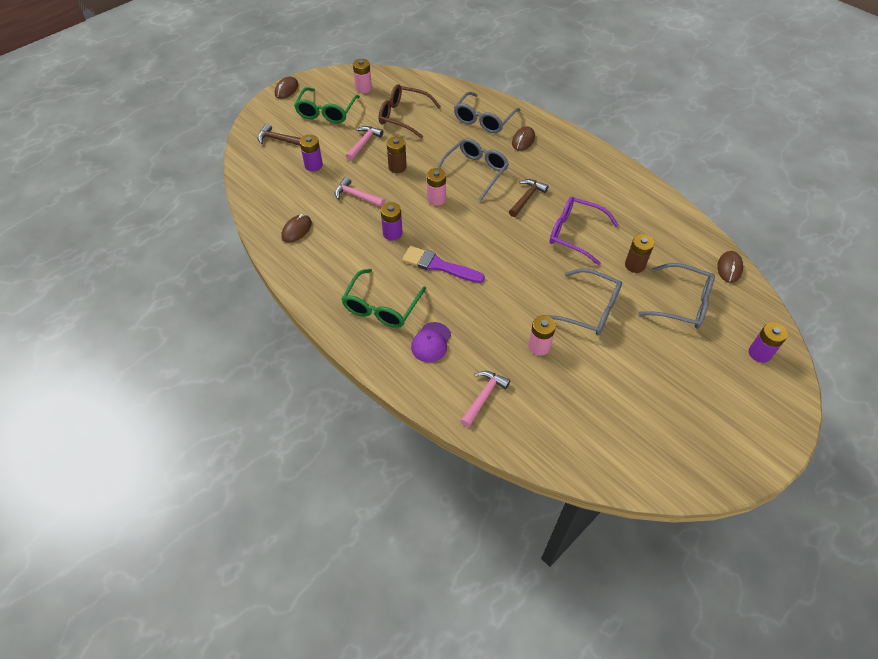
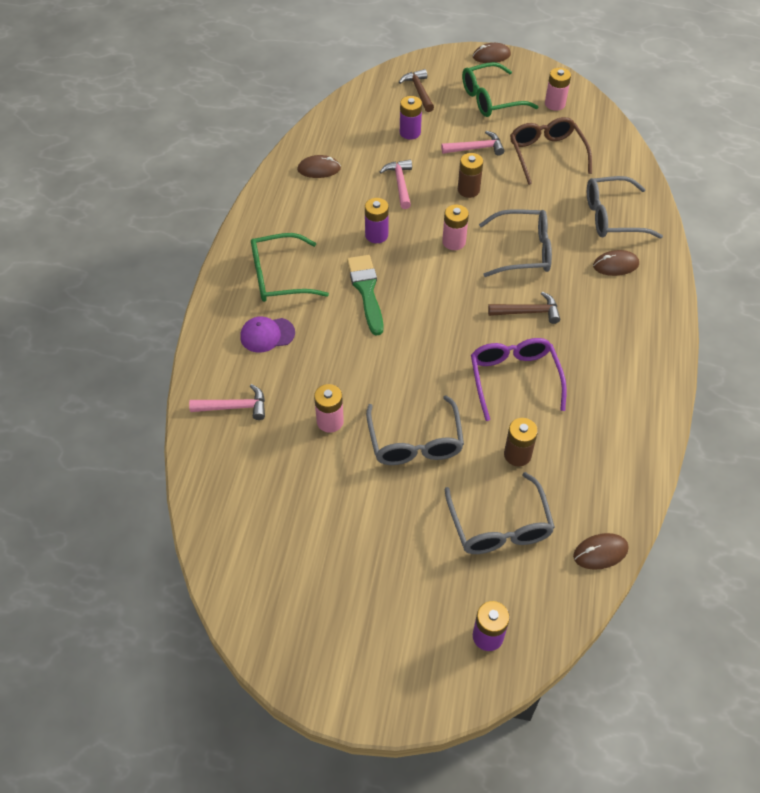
camera: 55 degrees right, 0 degrees up
(439, 265) = (366, 291): purple brush -> green brush

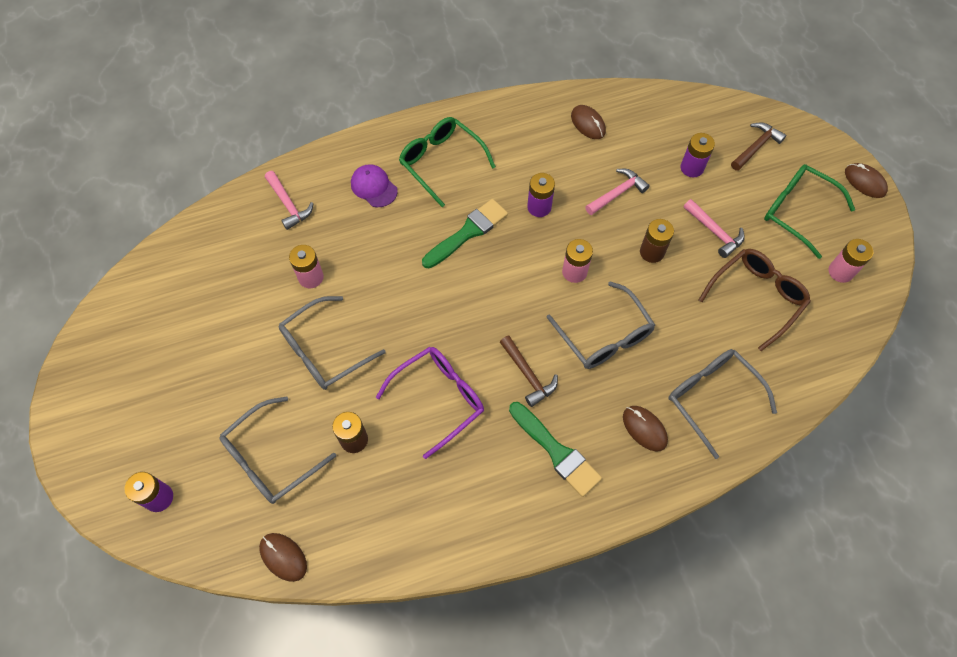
camera: 60 degrees right, 10 degrees up
(605, 325) = (556, 451): none -> green brush

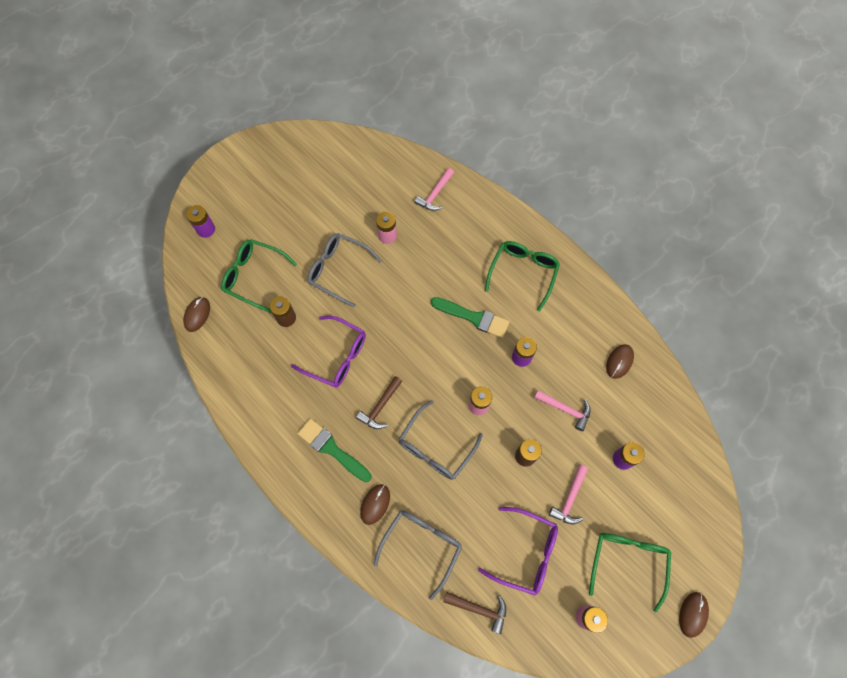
camera: 65 degrees right, 5 degrees up
(270, 459) = (254, 276): grey glasses -> green glasses
(374, 187) = (477, 239): purple cap -> none
(556, 451) = (332, 449): green brush -> green brush turned 105 degrees clockwise
(756, 147) = (675, 505): brown hammer -> brown hammer (479, 609)
(756, 297) = (526, 553): brown glasses -> purple glasses

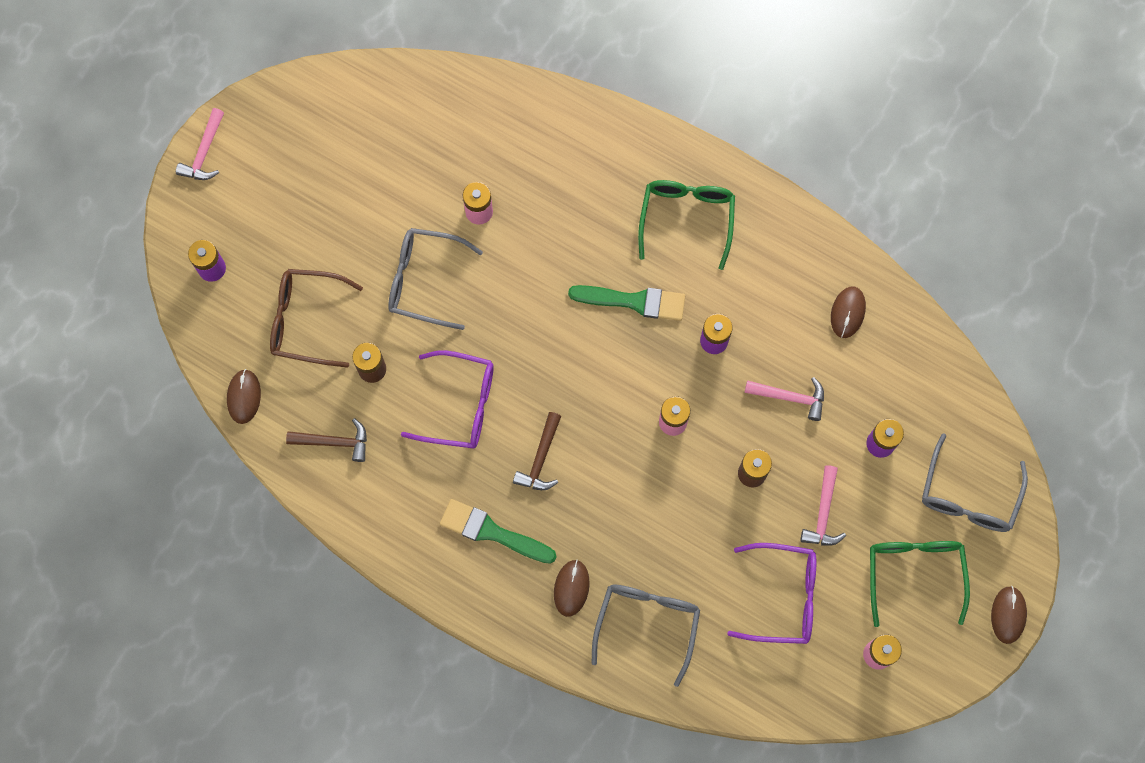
camera: 15 degrees left, 5 degrees up
(254, 276) = (306, 321): green glasses -> brown glasses
(435, 194) = (530, 131): pink hammer -> pink hammer (204, 153)
(435, 448) = (630, 494): grey glasses -> grey glasses (968, 496)
(479, 609) = (741, 681): brown hammer -> brown hammer (334, 442)

